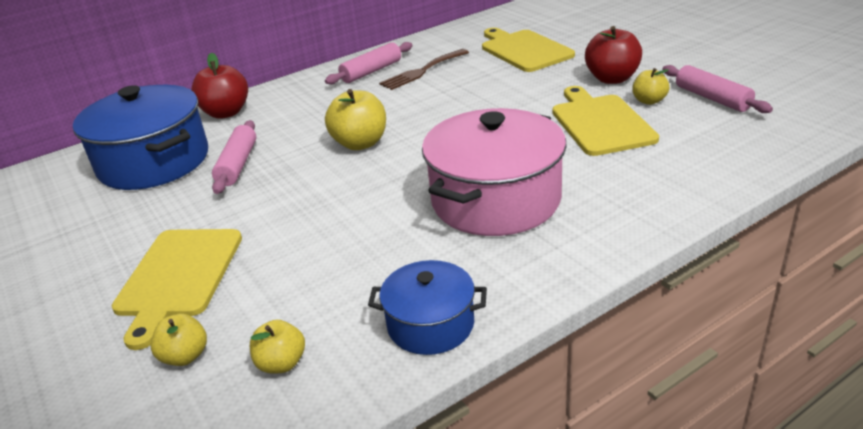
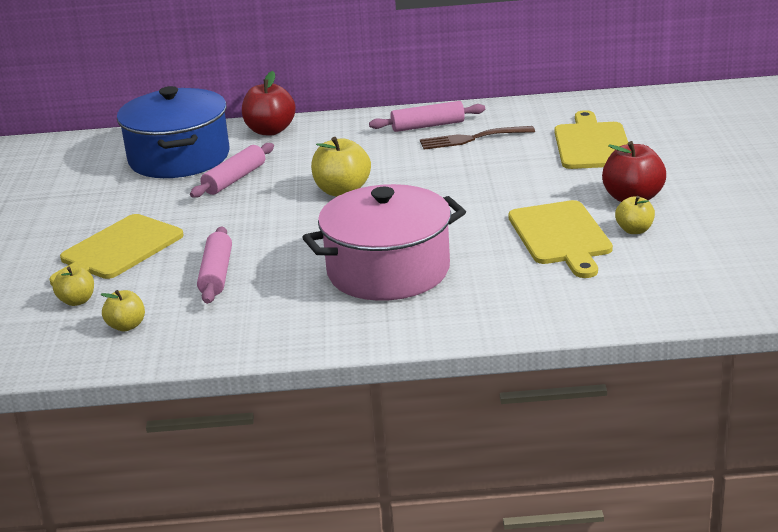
camera: 30 degrees right, 5 degrees down
(430, 324) = (239, 337): blue pot -> none
(600, 123) = (560, 236): yellow cutting board -> yellow cutting board turned 150 degrees clockwise
(712, 98) = (698, 246): pink rolling pin -> pink rolling pin (216, 274)

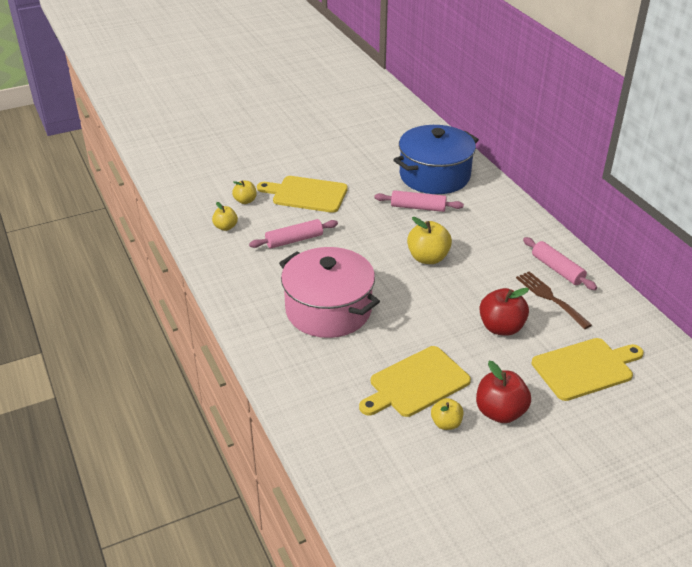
camera: 65 degrees right, 10 degrees up
(270, 131) = (498, 199): red apple -> red apple (501, 328)

